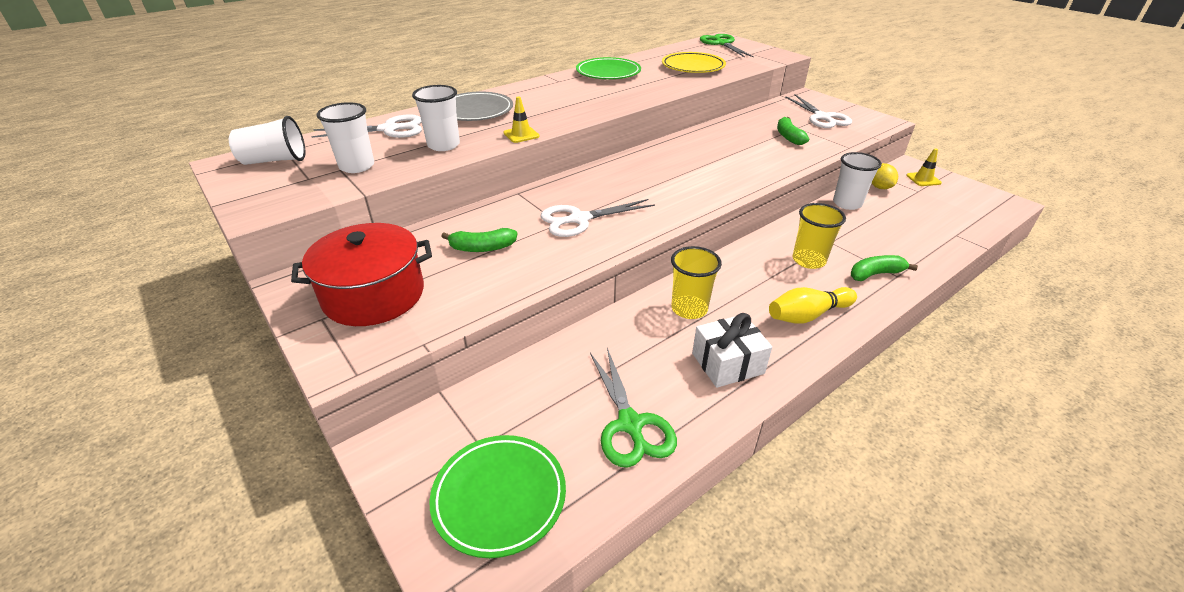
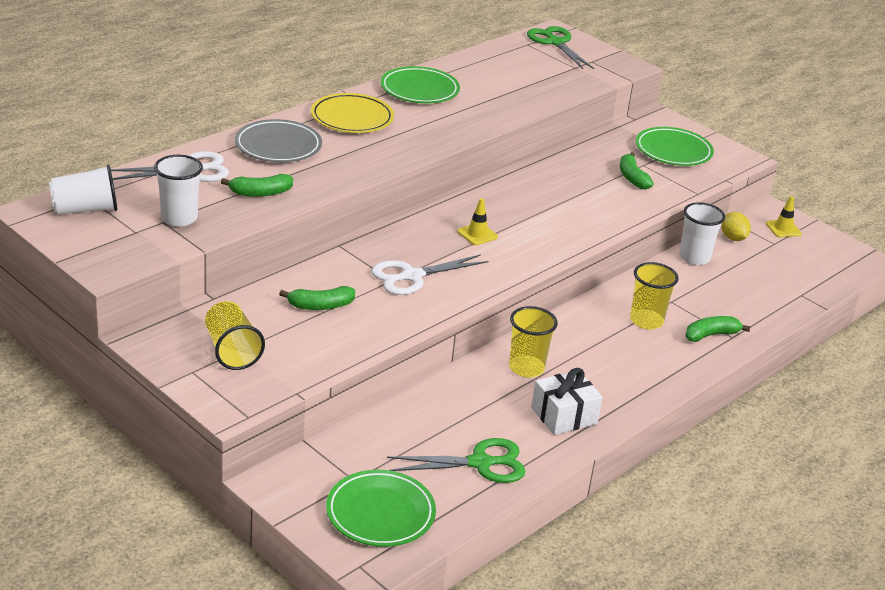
camera: 10 degrees left, 5 degrees down
(374, 295) = (232, 351): red pot -> yellow cup
(443, 145) = (260, 193): white cup -> green banana
(521, 135) = (341, 181): yellow traffic cone -> yellow traffic cone (477, 234)
(630, 424) = (480, 463): green scissors -> green scissors turned 75 degrees counterclockwise
(693, 67) = (521, 83): yellow plate -> yellow plate (352, 118)
(807, 315) = (640, 374): yellow bowling pin -> none
(822, 117) = (673, 151): white scissors -> green plate

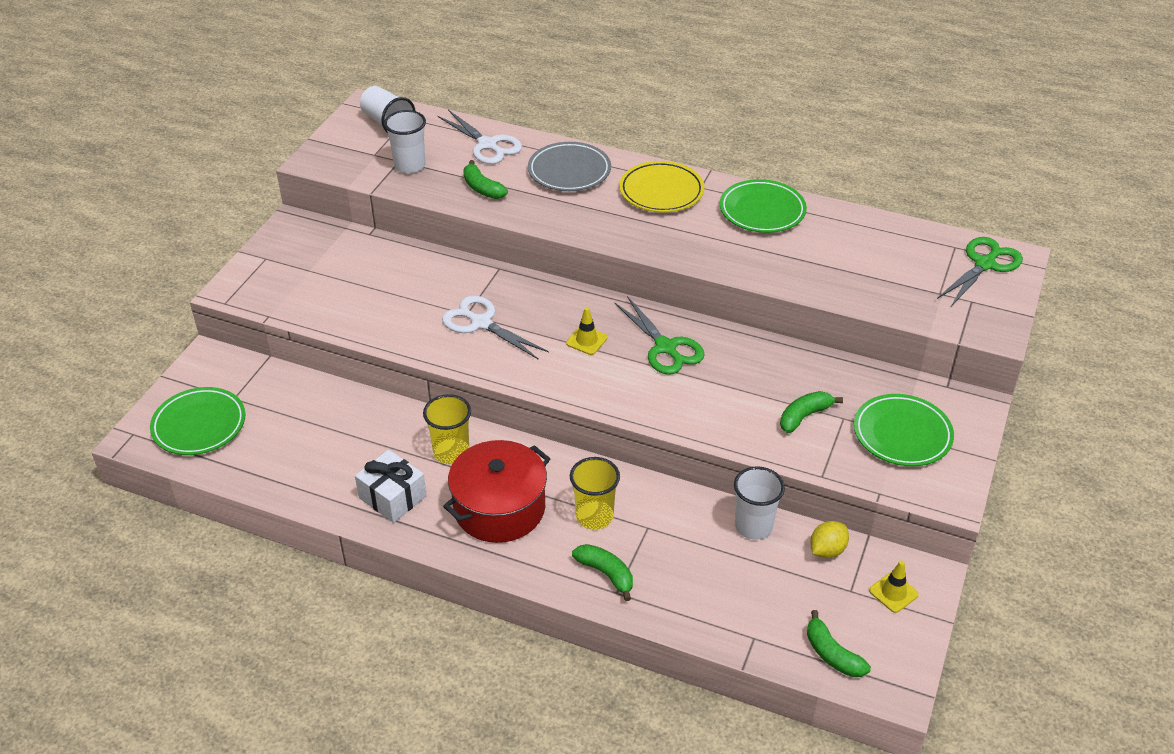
camera: 70 degrees right, 10 degrees up
(232, 351) = (304, 266): yellow cup -> none
(320, 306) = (397, 289): green banana -> green banana (832, 654)
(480, 463) = (292, 463): green scissors -> green scissors (665, 347)
(611, 363) = (499, 508): none -> red pot

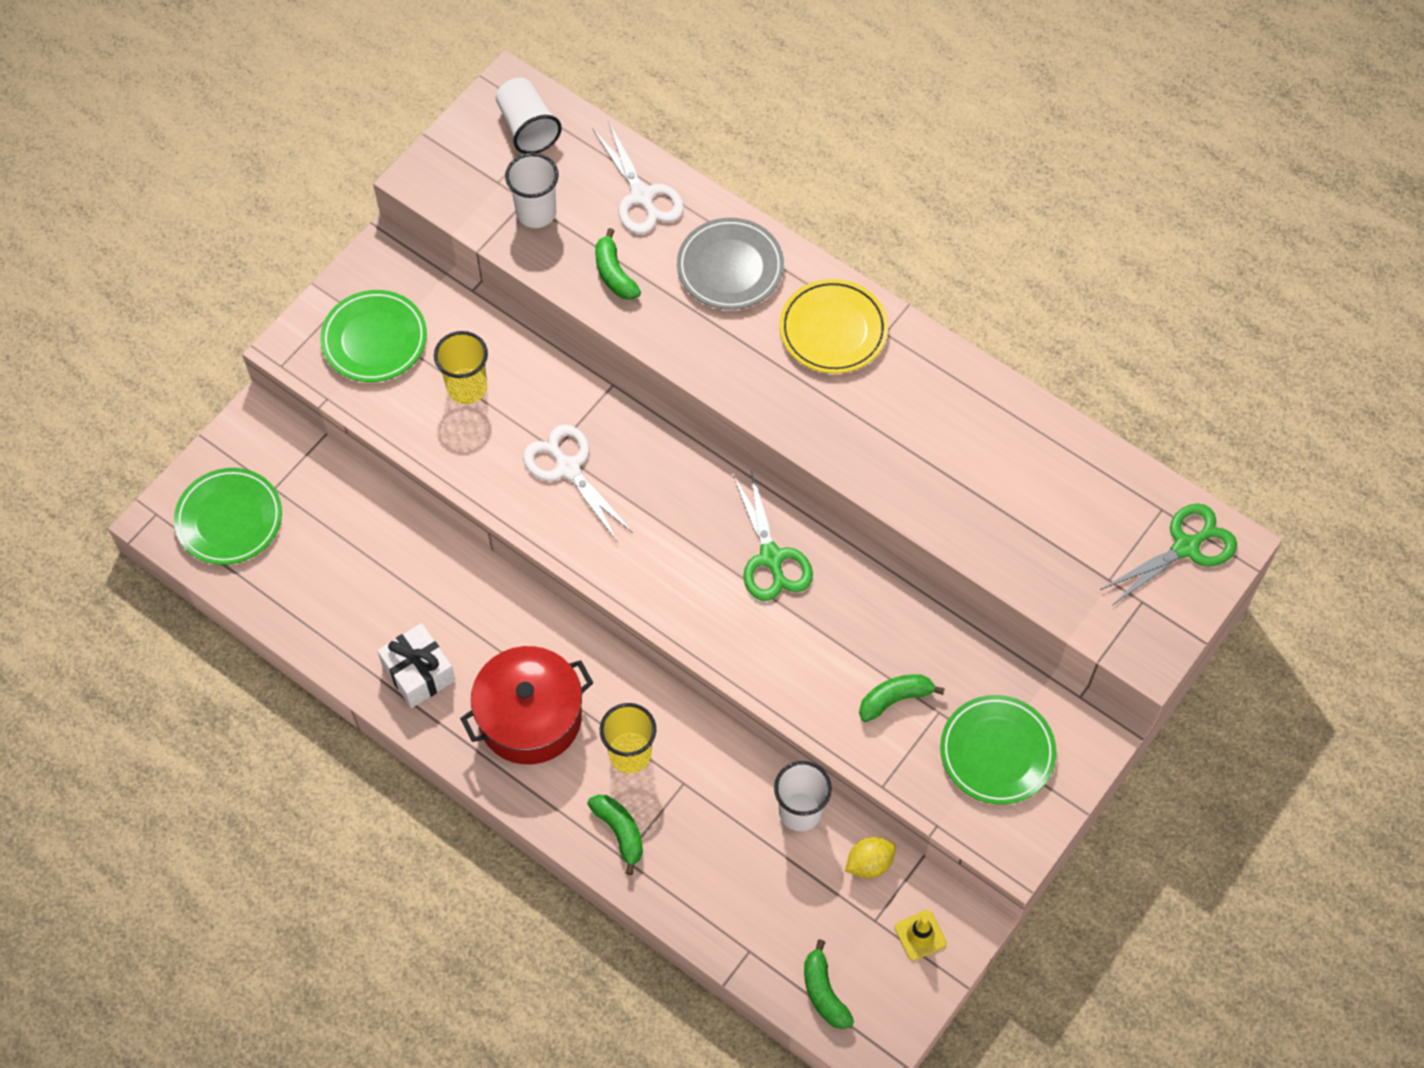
camera: 15 degrees right, 20 degrees up
(451, 452) = (497, 627): yellow cup -> yellow cup (467, 387)
(586, 340) = (682, 525): yellow traffic cone -> none
(762, 211) = (946, 392): green plate -> green plate (374, 340)

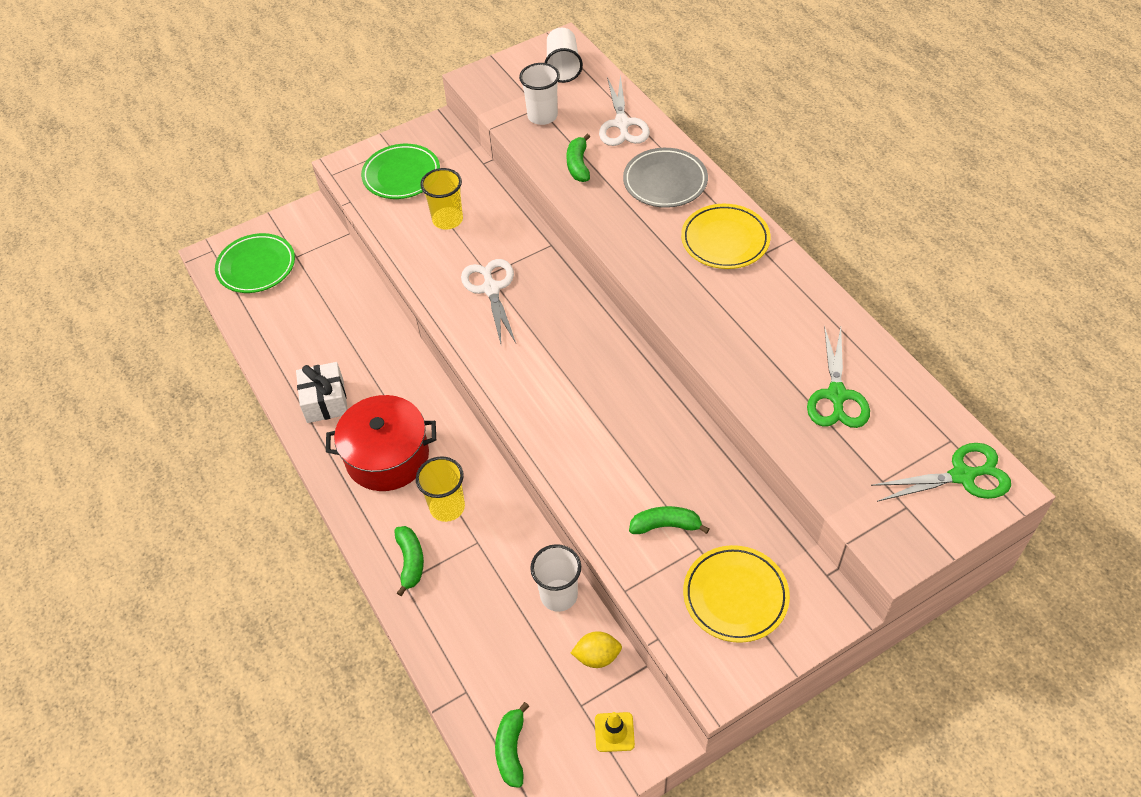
camera: 25 degrees right, 10 degrees down
(771, 558) = (613, 392): green scissors -> green scissors (836, 395)
(997, 752) = (735, 596): green plate -> yellow plate

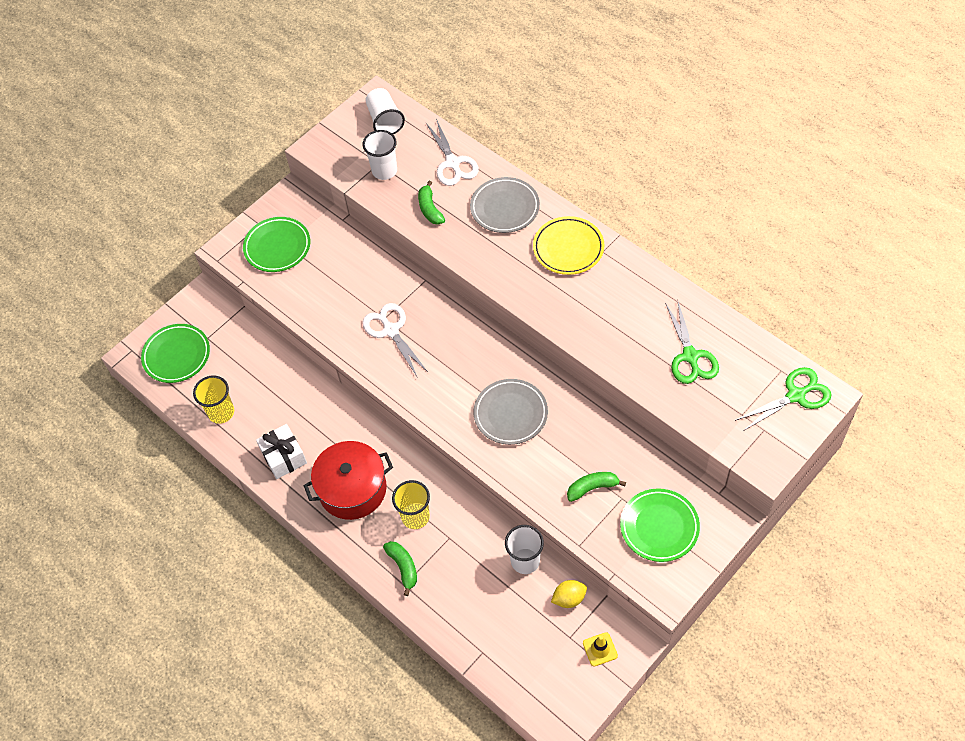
camera: 15 degrees left, 5 degrees up
(447, 220) = (332, 278): yellow cup -> yellow cup (221, 412)
(511, 750) = (530, 684): green banana -> none
(596, 413) = (510, 414): none -> grey plate
(735, 596) = (659, 527): yellow plate -> green plate

